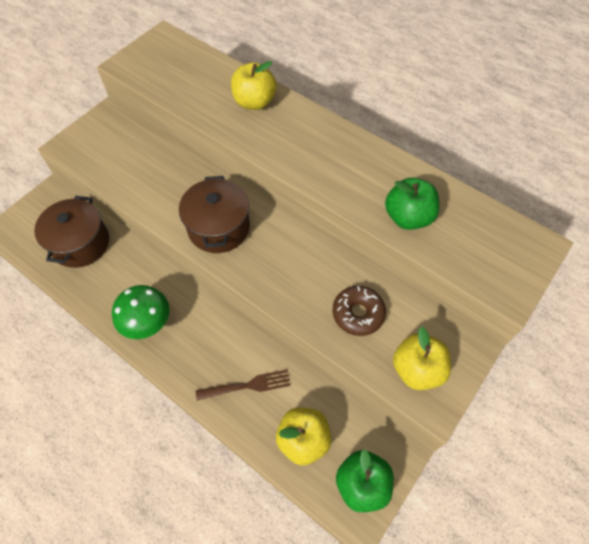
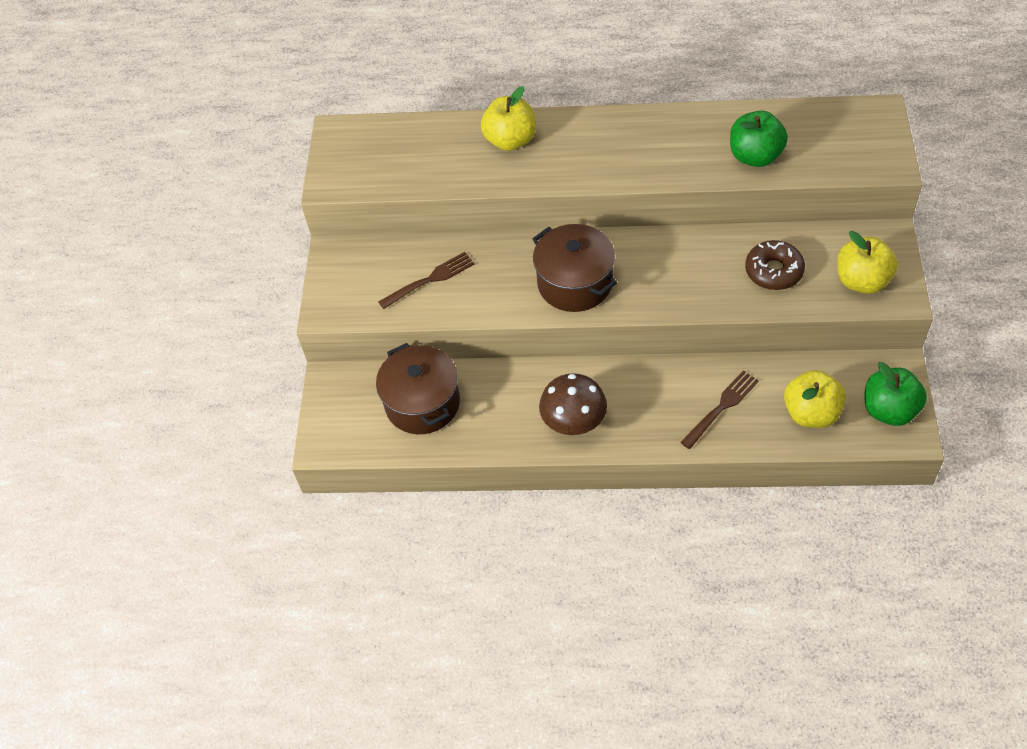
camera: 30 degrees left, 5 degrees down
(138, 166) = (429, 280): none -> brown fork
(148, 323) = (574, 423): green mushroom -> brown mushroom

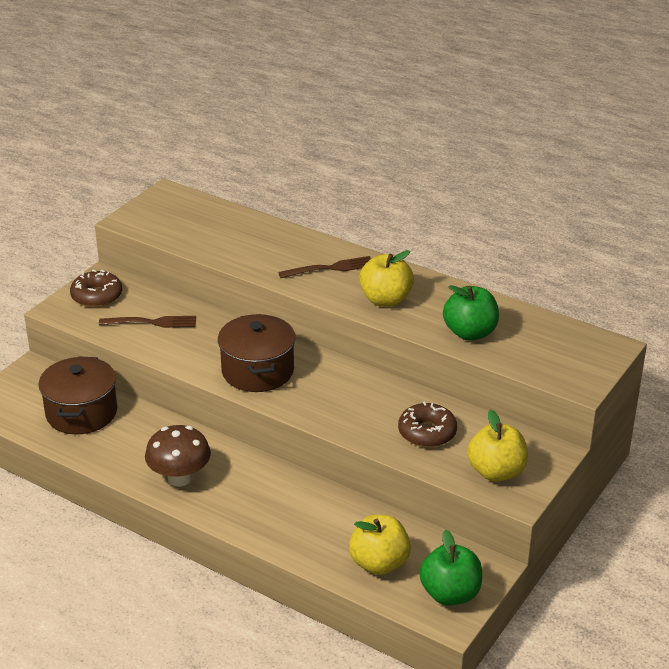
camera: 25 degrees right, 20 degrees down
(349, 277) = (97, 296): none -> brown donut
(510, 140) = (286, 247): yellow apple -> yellow apple (385, 300)
(721, 408) = (307, 524): brown fork -> brown fork (330, 268)

